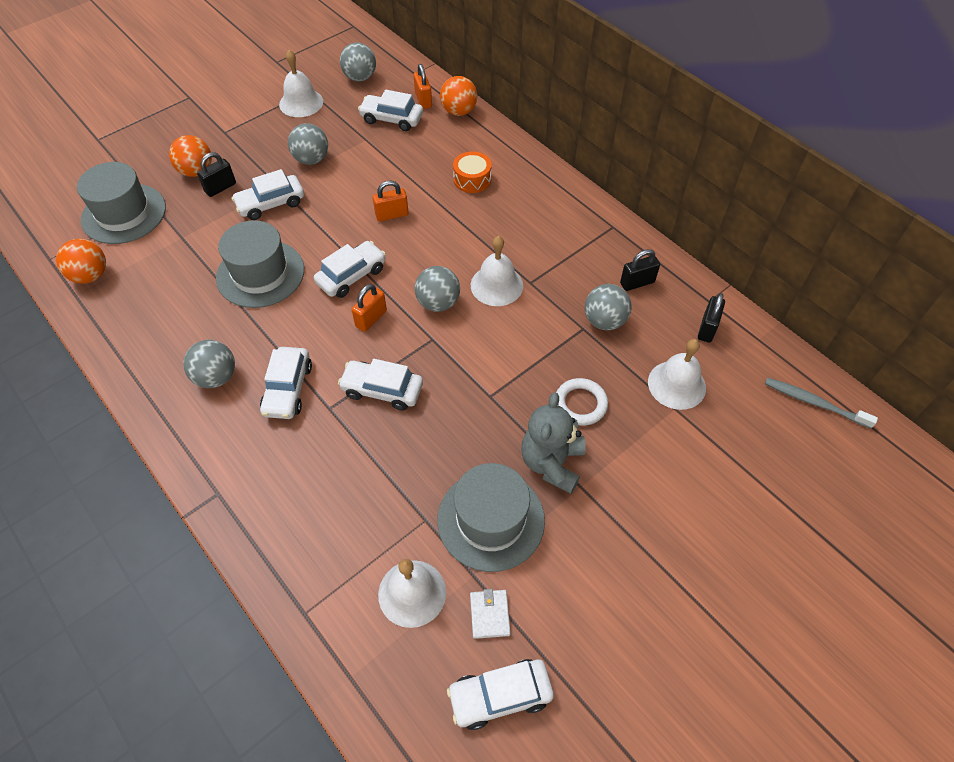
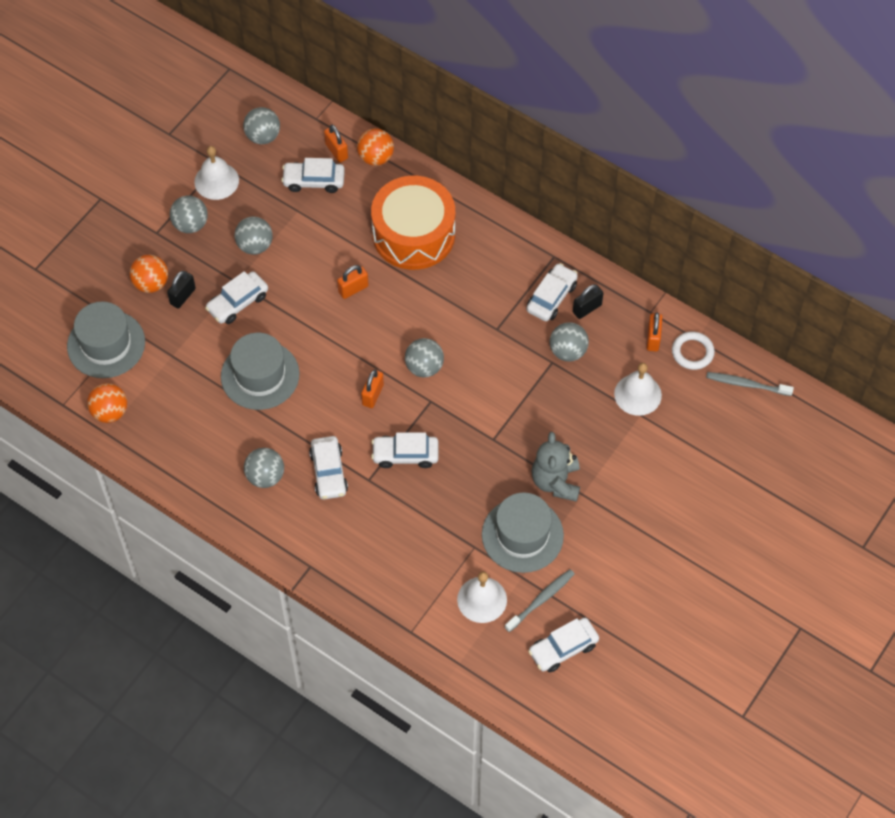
camera: 15 degrees left, 5 degrees up
(259, 131) = (190, 224): none -> grey ball
(351, 276) = (340, 358): white car -> white car (551, 297)
(472, 179) = (413, 234): orange drum -> orange drum, size x2.31
(490, 614) = (541, 600): white wallet -> grey toothbrush
(496, 285) = (468, 338): white bell -> none
(580, 404) = (566, 429): white ring -> white ring (692, 352)
(707, 328) = (653, 338): black padlock -> orange padlock

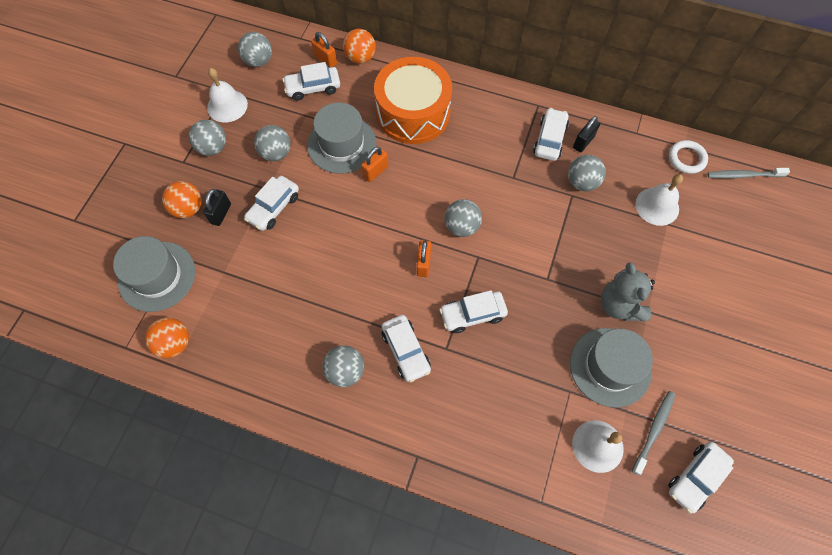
camera: 15 degrees left, 5 degrees up
(260, 375) = (312, 271): grey hat -> grey hat (342, 144)
(653, 338) = (649, 155): orange padlock -> none

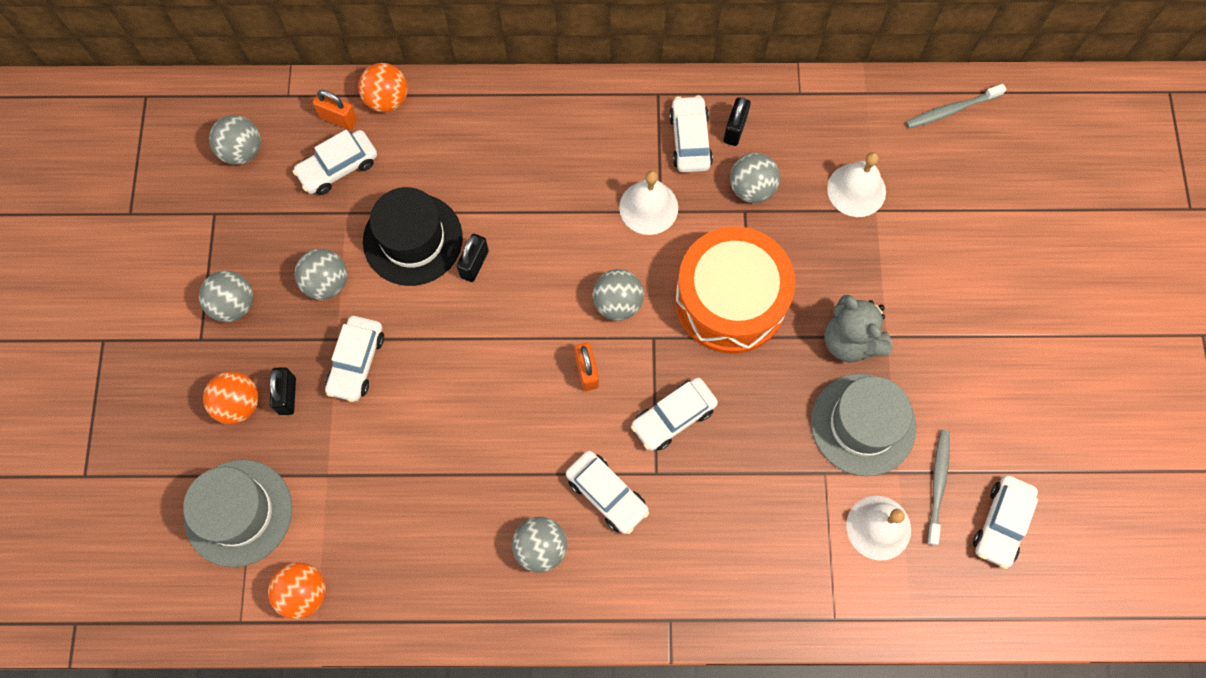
camera: 20 degrees left, 5 degrees up
(227, 106) = (226, 235): white bell -> white bell (648, 207)
(342, 144) = (413, 239): grey hat -> black hat
(375, 171) = (474, 264): orange padlock -> black padlock
(413, 113) = (493, 160): orange drum -> orange drum (730, 300)
(686, 158) = (874, 110): white ring -> none

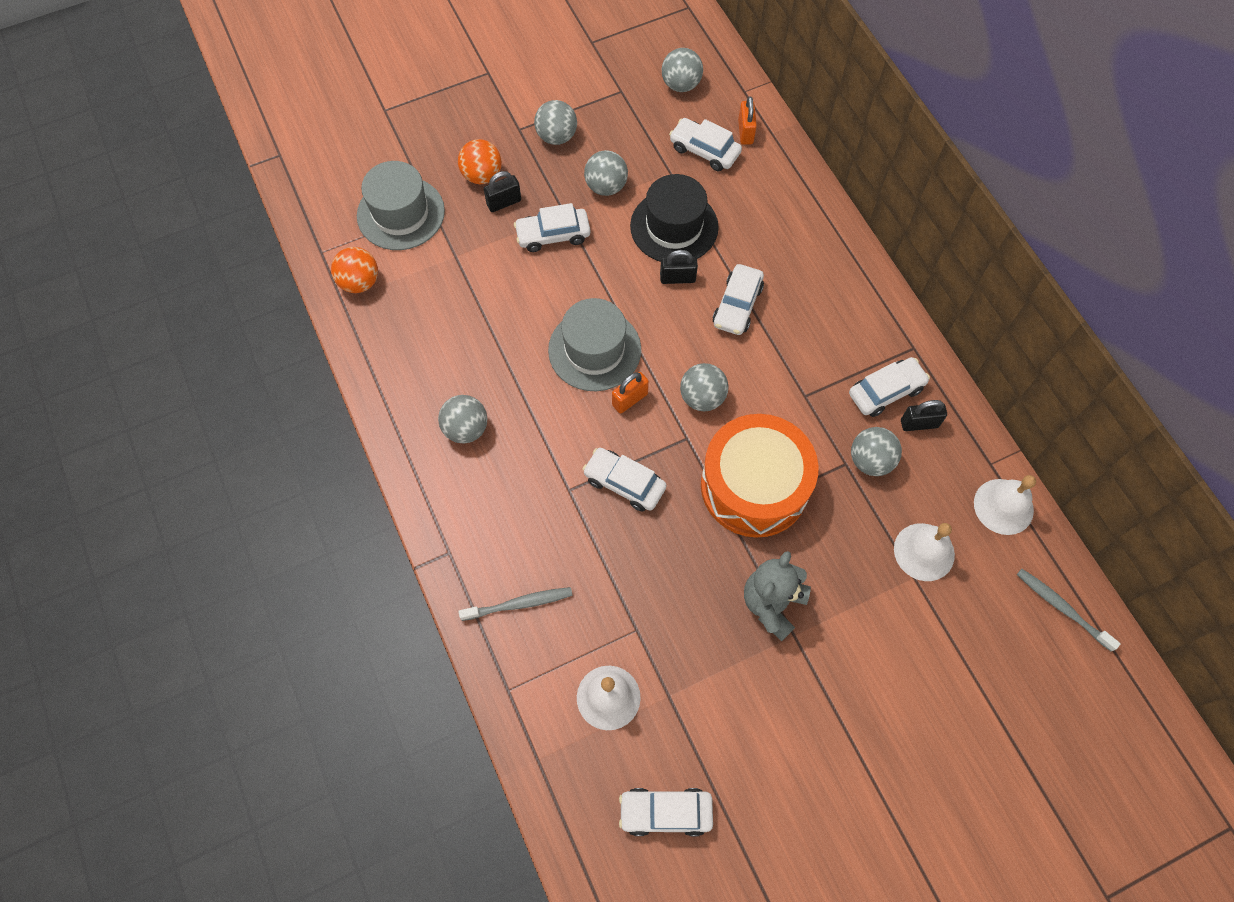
camera: 65 degrees right, 5 degrees down
(387, 99) = (782, 156): orange ball -> none
(607, 494) = (532, 459): white car -> white car (737, 305)
(648, 207) = (803, 385): white bell -> white bell (1003, 506)
(863, 424) = (698, 646): grey hat -> grey hat (594, 350)
(937, 484) = (674, 737): grey toothbrush -> grey toothbrush (519, 604)

